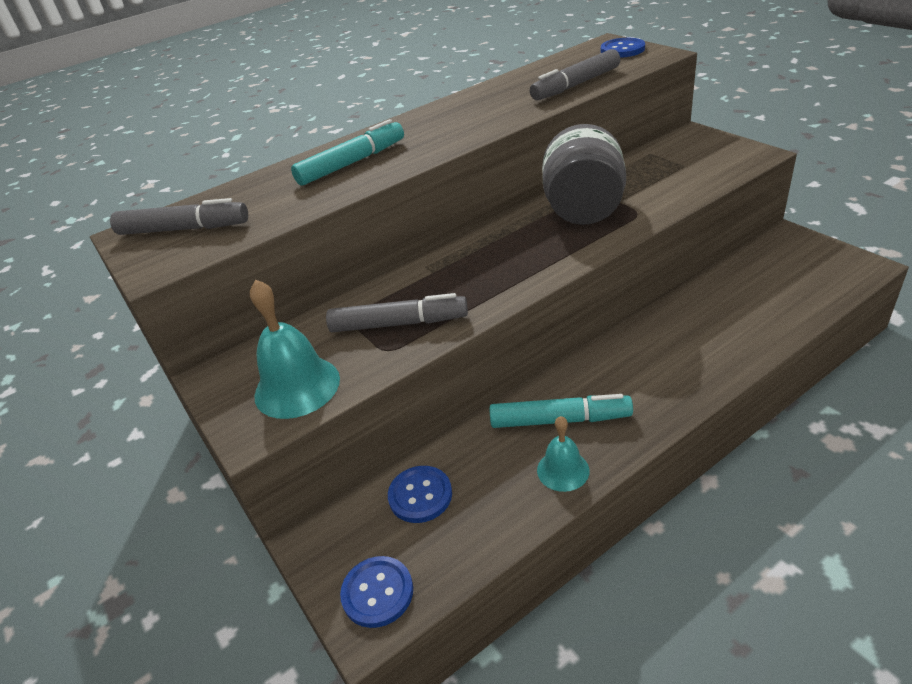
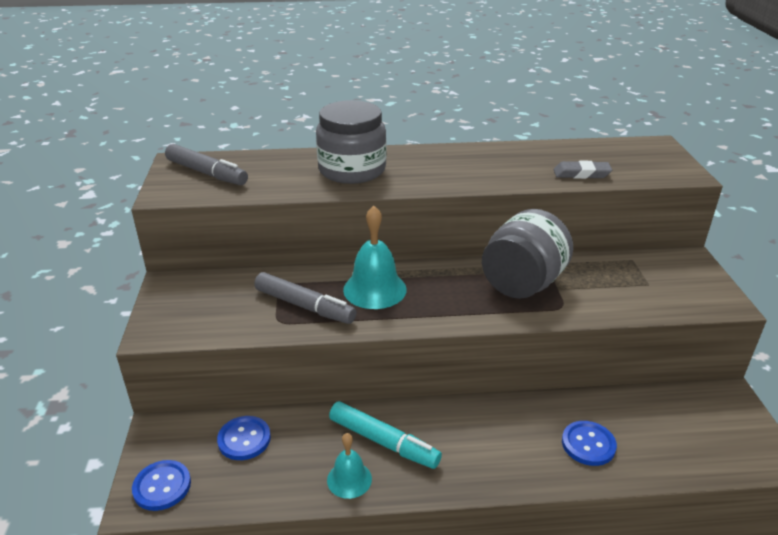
camera: 25 degrees right, 5 degrees down
(297, 387) = (204, 317): turquoise bell -> turquoise bell (375, 289)
(352, 163) = (352, 170): turquoise marker -> grey jar
(576, 85) = (581, 174): grey marker -> grey eraser
(622, 50) = (660, 157): blue button -> blue button (588, 444)

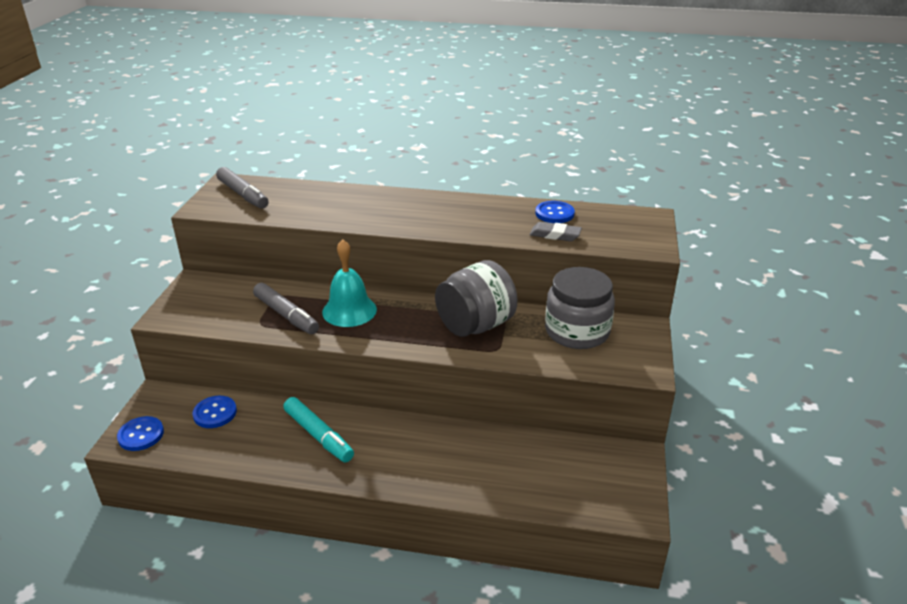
camera: 15 degrees right, 0 degrees up
(349, 479) = (277, 457): turquoise bell -> none
(352, 170) = (359, 206): grey jar -> grey jar (577, 331)
(588, 444) = (484, 470): blue button -> blue button (554, 213)

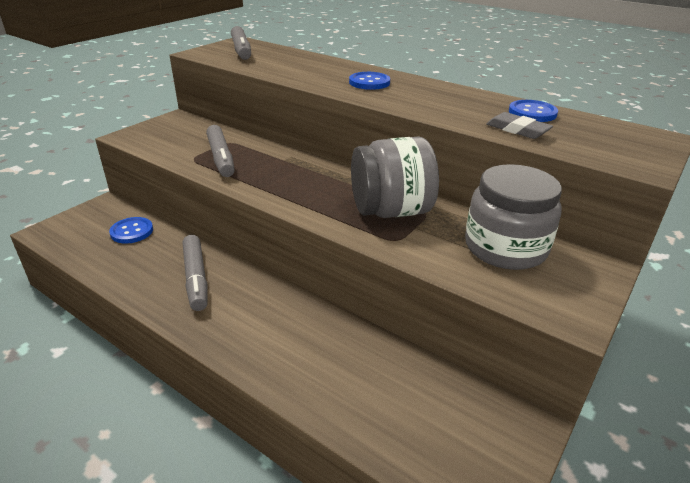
camera: 25 degrees right, 0 degrees up
(141, 435) = (63, 230): blue button -> blue button (369, 82)
(318, 435) = (196, 278): turquoise marker -> grey marker
(349, 310) = (278, 168): turquoise bell -> none

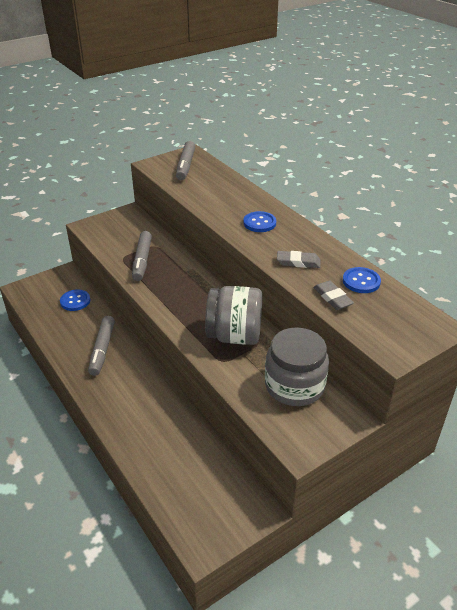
camera: 20 degrees right, 5 degrees up
(446, 107) = (298, 262): none -> grey eraser

